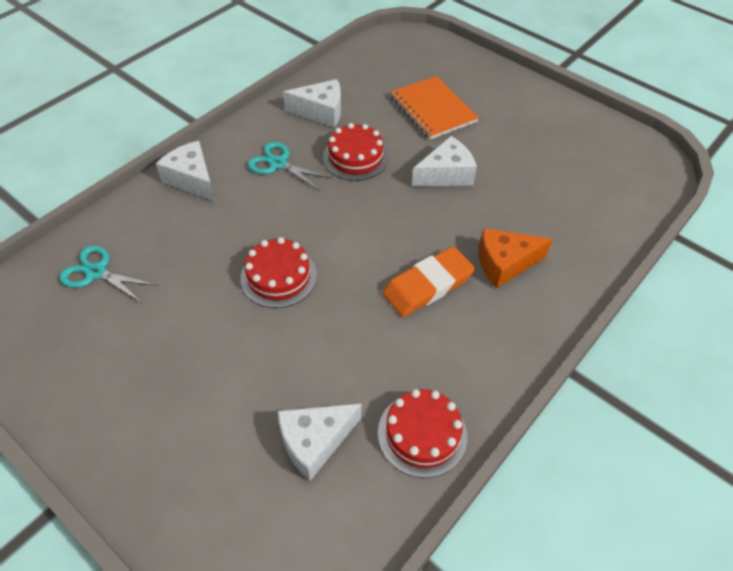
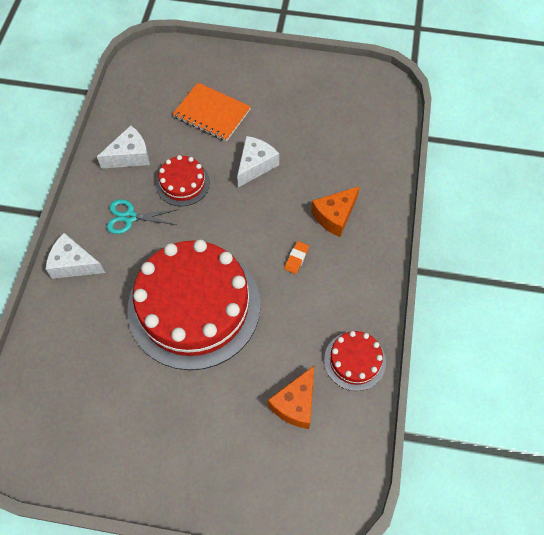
camera: 30 degrees left, 10 degrees up
(96, 272) = (61, 375): turquoise scissors -> none
(278, 276) = (194, 306): red cake -> red cake, size x2.23
(315, 442) = (295, 403): white cheese -> orange cheese
(428, 285) = (296, 258): orange eraser -> orange eraser, size x0.49

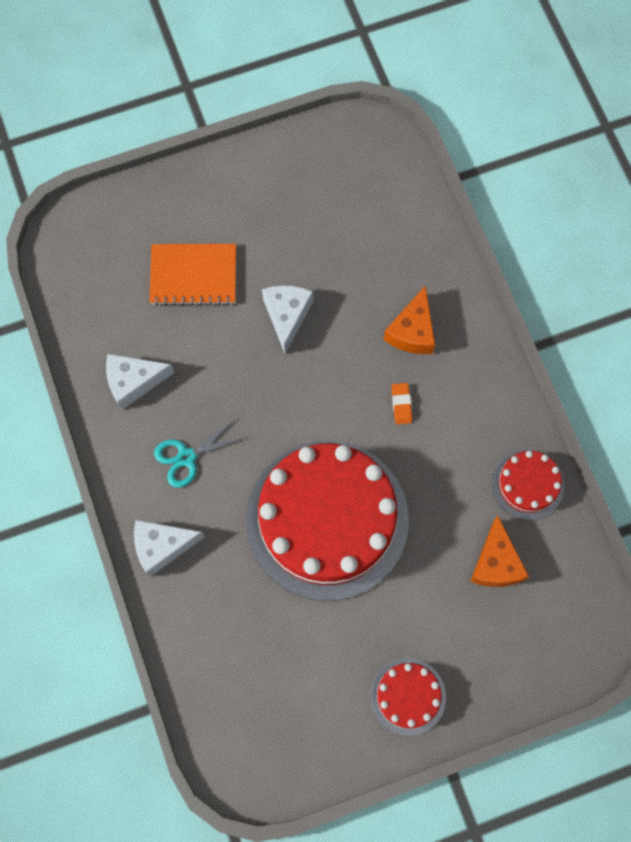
camera: 30 degrees left, 10 degrees up
(130, 156) = (134, 382): white cheese -> white cheese turned 135 degrees counterclockwise
(182, 183) = (218, 383): red cake -> red cake (407, 696)

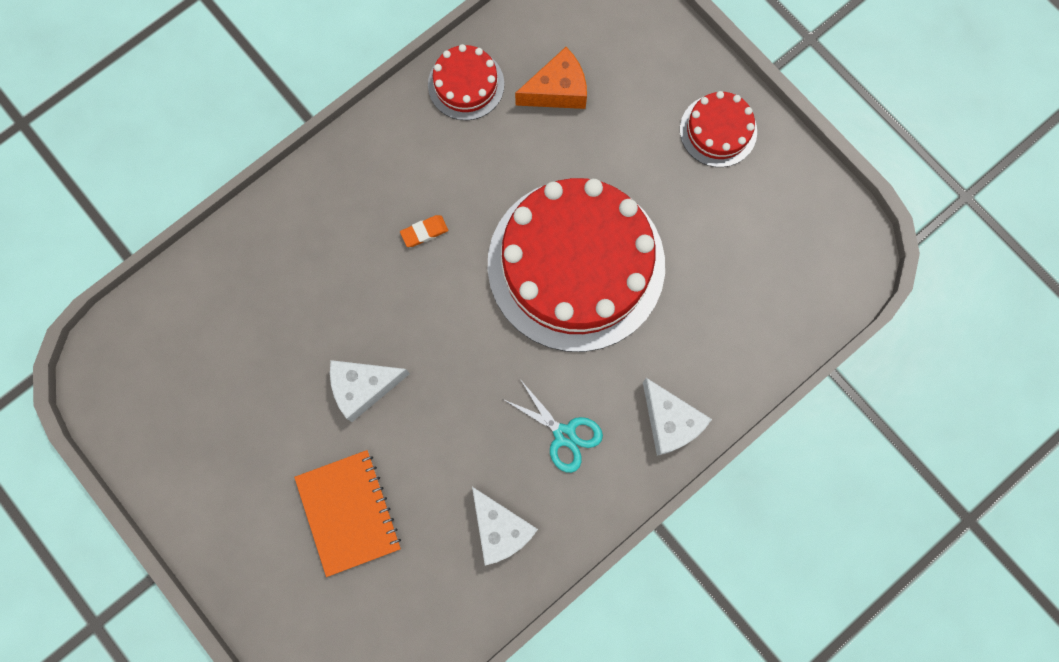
camera: 110 degrees left, 5 degrees up
(412, 331) = (337, 248): orange cheese -> none

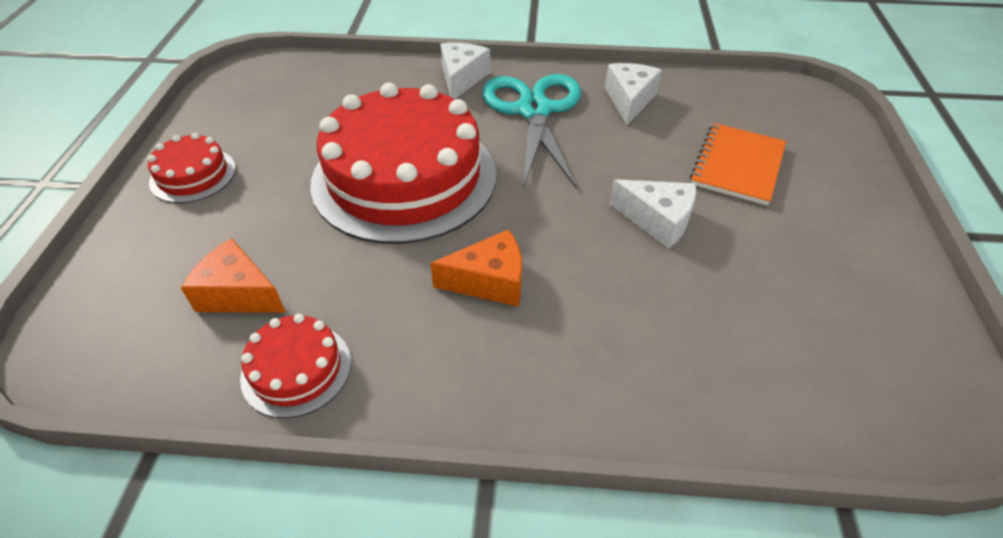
camera: 135 degrees left, 30 degrees down
(424, 232) = (489, 281): orange eraser -> orange cheese
(564, 435) = (534, 110): turquoise scissors -> turquoise scissors, size x1.93

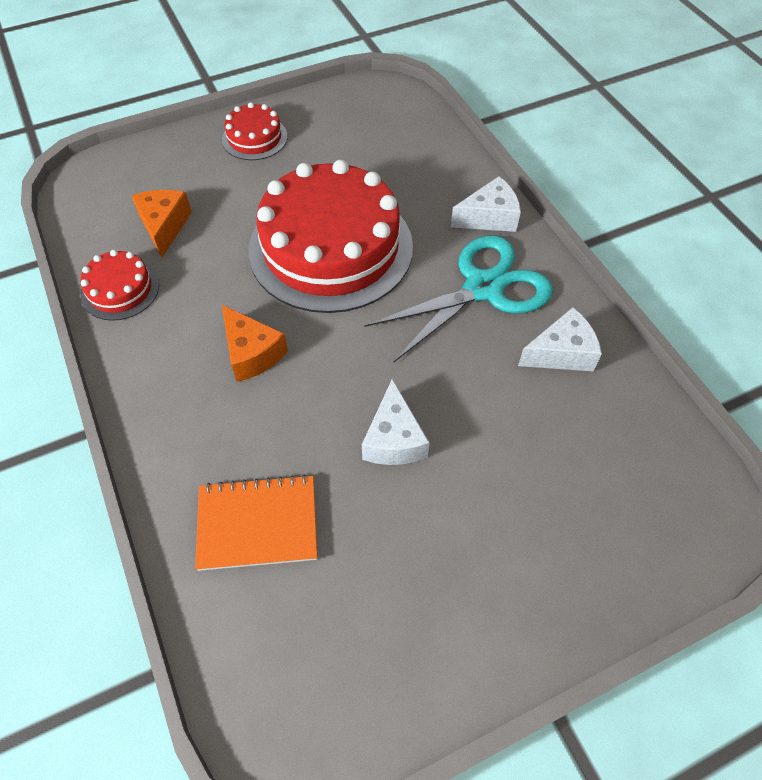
camera: 60 degrees right, 10 degrees up
(737, 165) = (523, 480): orange notebook -> orange notebook (257, 523)

